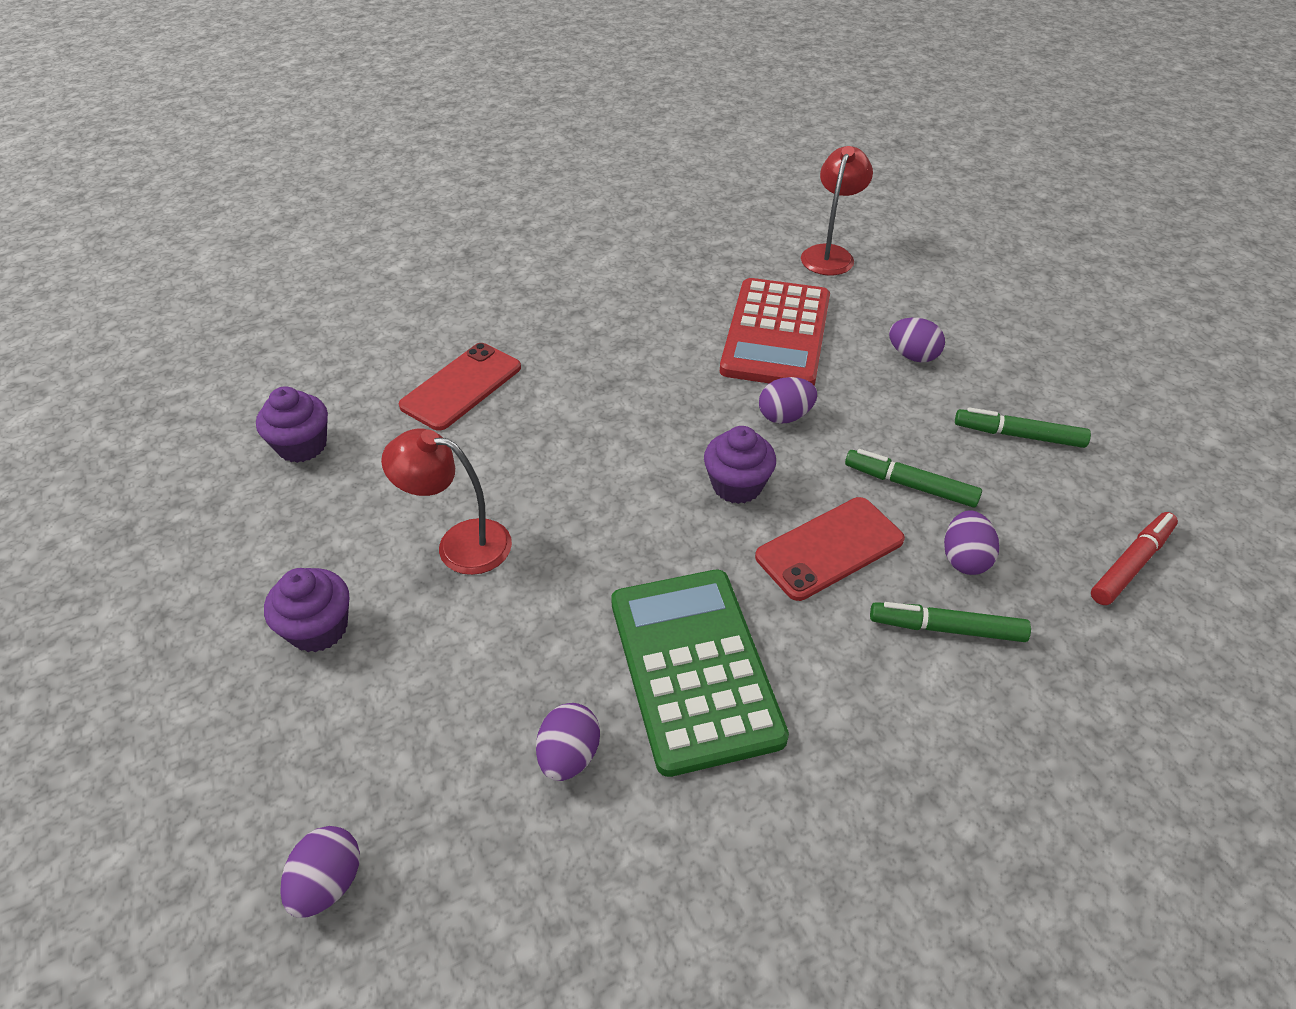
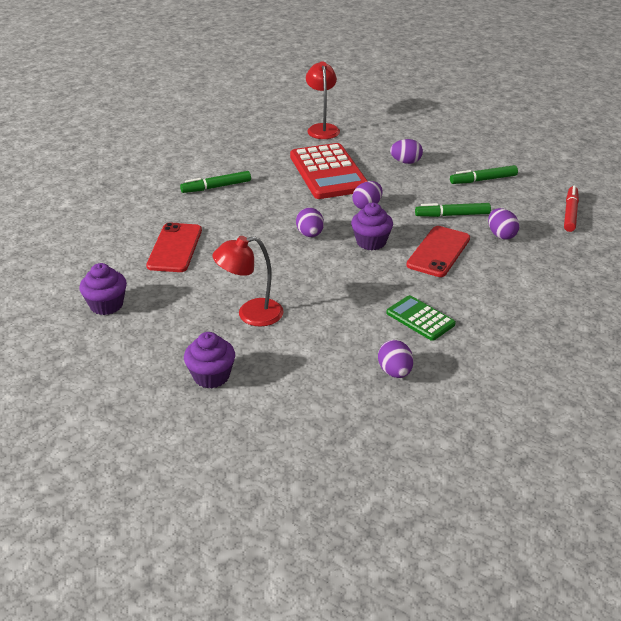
camera: 30 degrees left, 10 degrees down
(328, 883) = (329, 463): purple egg -> purple egg (310, 234)
(694, 668) = (420, 319): green calculator -> green calculator, size x0.52
(946, 628) = (516, 263): green marker -> green marker (216, 187)

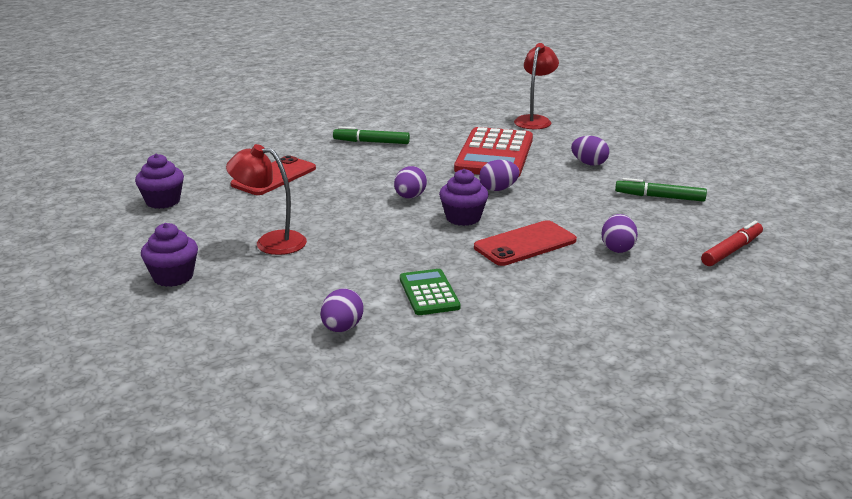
camera: 30 degrees right, 10 degrees down
(452, 215) = (582, 218): green marker -> none

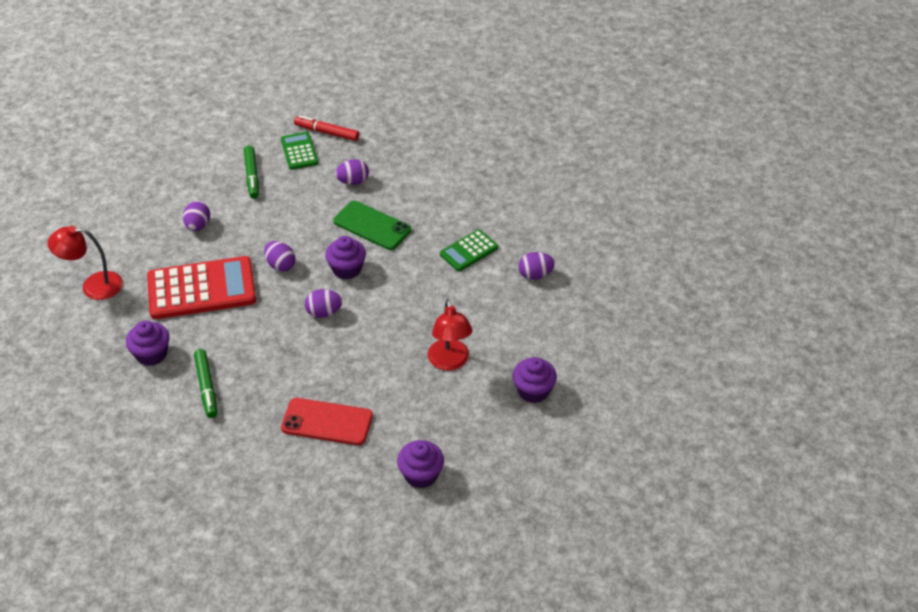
camera: 115 degrees left, 20 degrees up
(431, 129) = (151, 354): none -> purple cupcake
(525, 244) = (372, 226): red phone -> green phone
(696, 228) = (299, 151): none -> green calculator

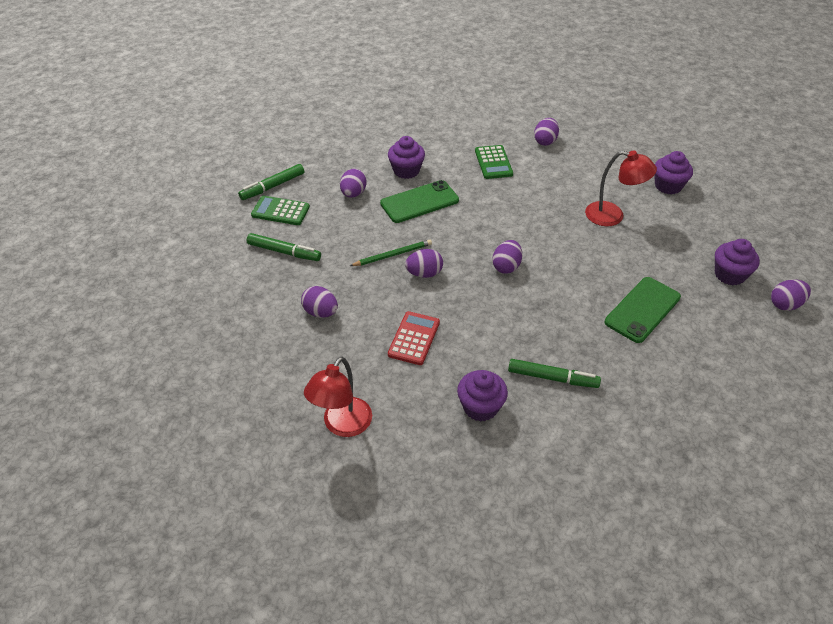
camera: 60 degrees left, 0 degrees up
(201, 289) = (414, 338): red calculator -> red calculator, size x0.52
(291, 237) = (393, 255): none -> green pencil
(327, 132) = (272, 186): red marker -> green marker
(327, 422) = (642, 309): red phone -> green phone
(347, 269) = (462, 235): purple cupcake -> purple cupcake (406, 170)
(404, 529) = (785, 304): none -> purple egg

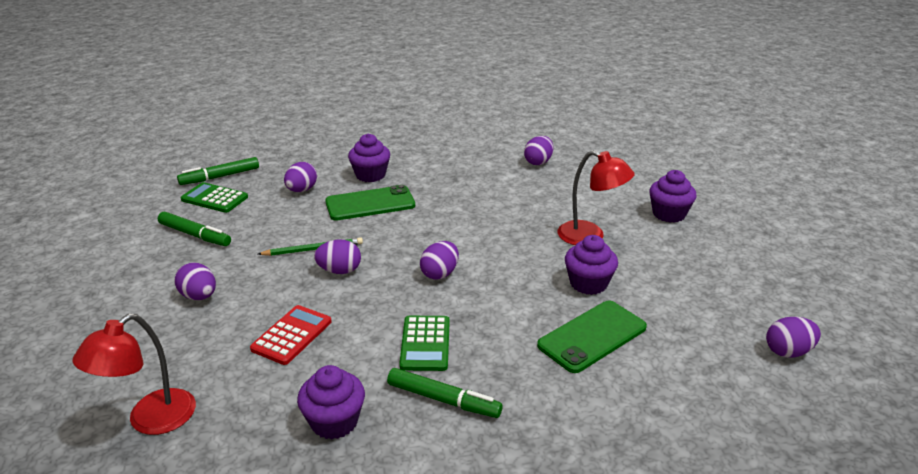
camera: 10 degrees right, 15 degrees down
(493, 162) = (471, 176): green calculator -> green calculator (425, 344)
(729, 275) = (720, 310): purple cupcake -> purple cupcake (588, 283)

